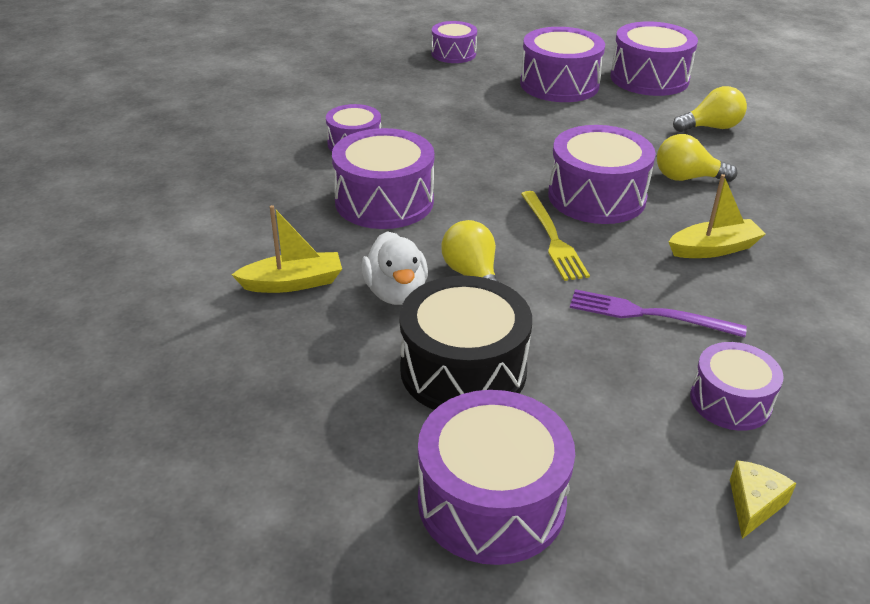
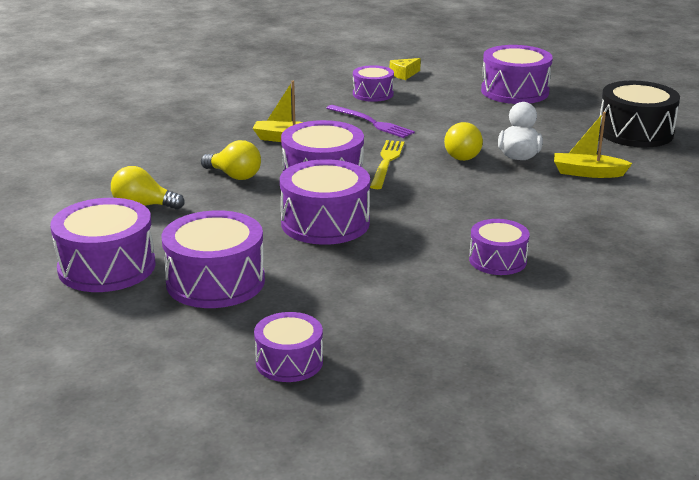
camera: 155 degrees left, 10 degrees down
(384, 201) = (496, 207): purple drum -> purple drum (325, 223)
(463, 370) = (499, 123): black drum -> black drum (635, 132)

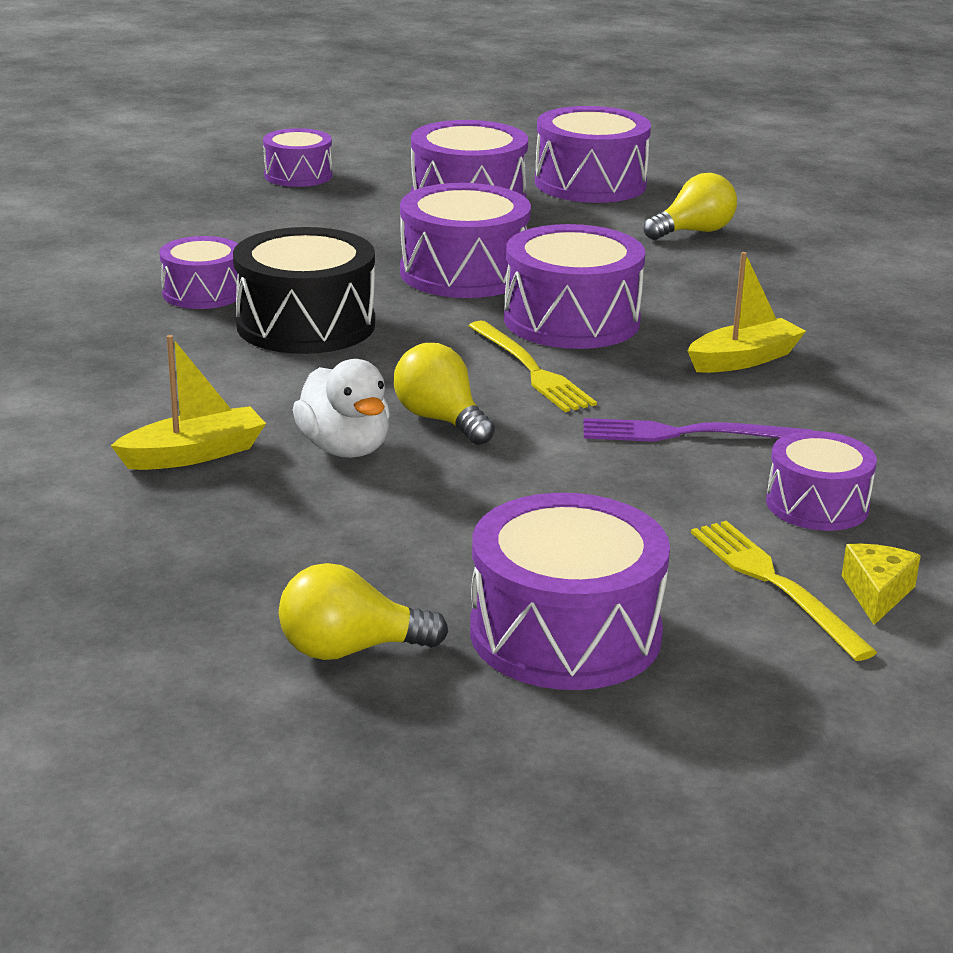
camera: 140 degrees right, 0 degrees up
(234, 176) = (682, 289): yellow light bulb -> yellow light bulb (350, 649)
(430, 83) = (775, 584): none -> yellow fork
(635, 132) = (174, 593): black drum -> black drum (306, 325)

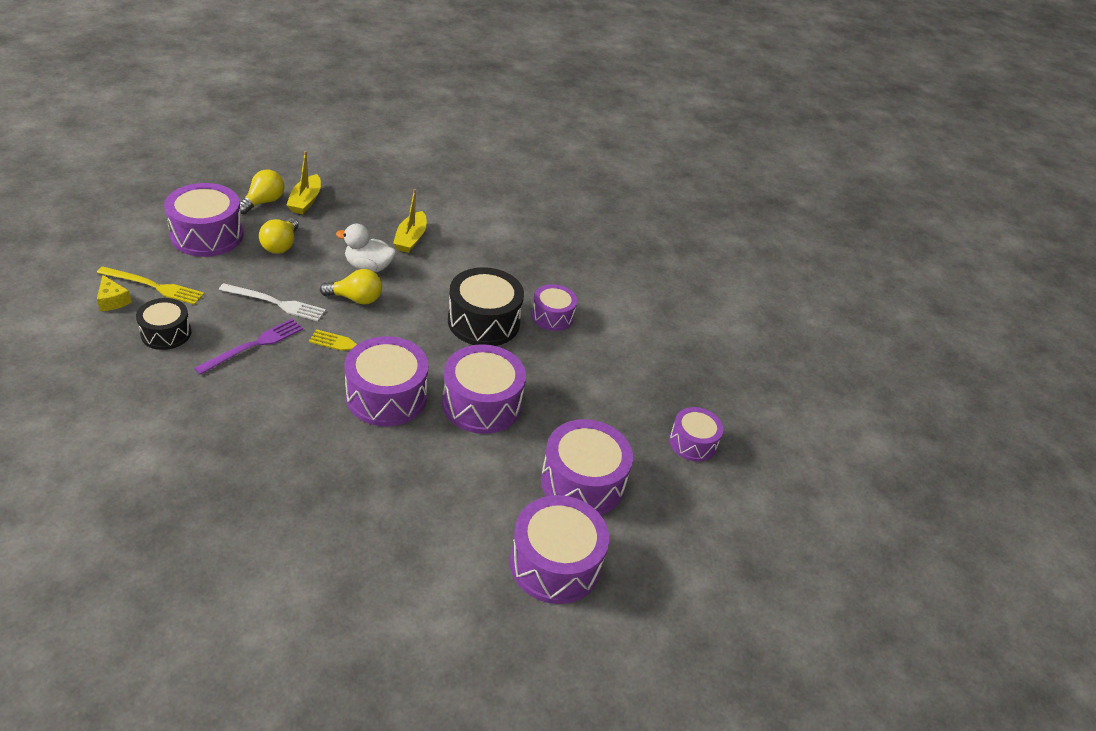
camera: 125 degrees right, 15 degrees up
(580, 468) = (276, 303): none -> white fork
(694, 232) = (427, 540): yellow light bulb -> yellow light bulb (281, 245)
(743, 359) = (276, 415): yellow boat -> yellow boat (305, 201)
(817, 505) = (166, 333): purple drum -> black drum

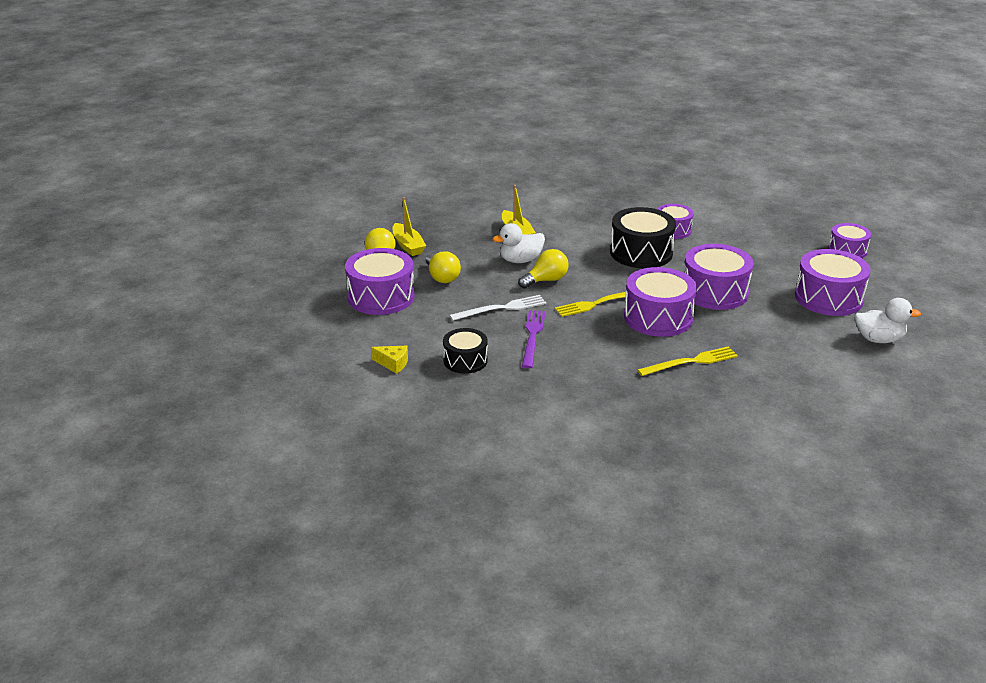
camera: 30 degrees left, 10 degrees down
(154, 286) = (404, 342): yellow fork -> yellow fork (691, 362)
(555, 563) = (878, 339): purple drum -> white duck

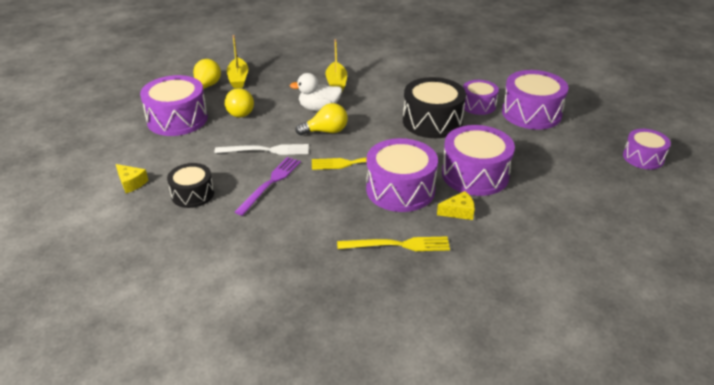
camera: 20 degrees right, 5 degrees up
(723, 325) = (458, 212): none -> yellow cheese
(828, 298) = (590, 205): purple drum -> purple drum (531, 113)
(878, 339) = (618, 266): white duck -> none

